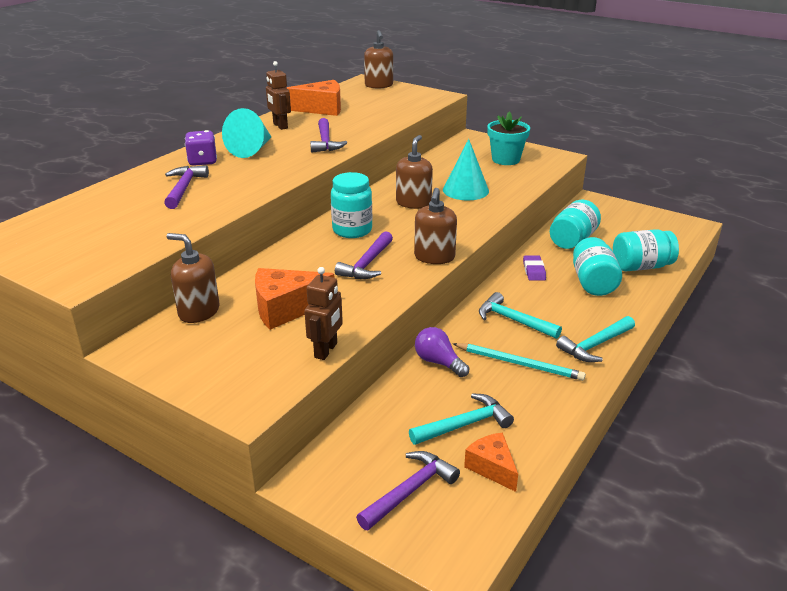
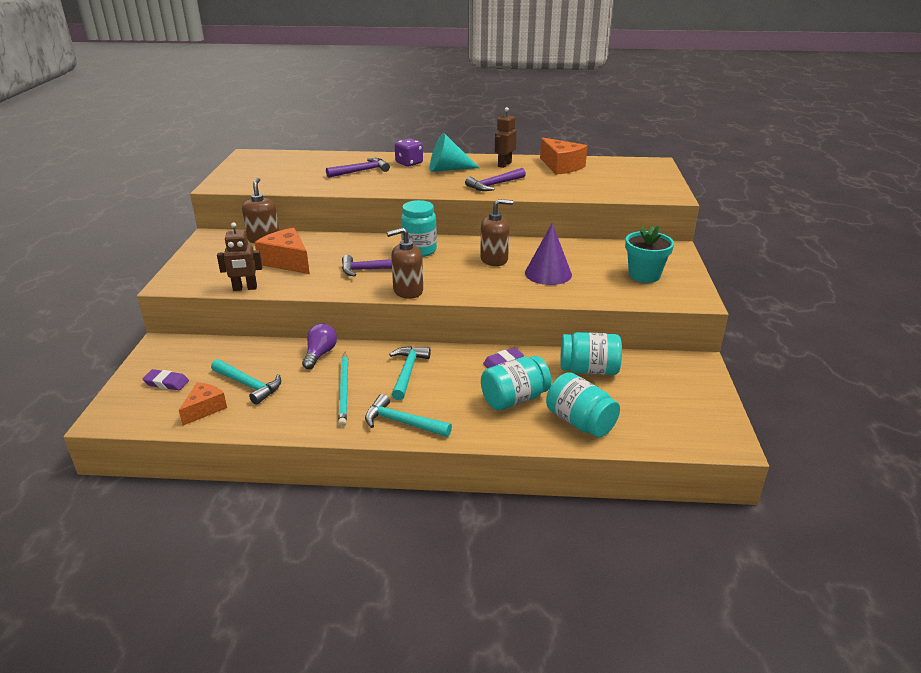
camera: 60 degrees right, 0 degrees up
(379, 85) = (653, 169): brown soap dispenser -> none
(410, 491) = (166, 383): purple hammer -> purple eraser
(465, 190) = (548, 273): turquoise cone -> purple cone

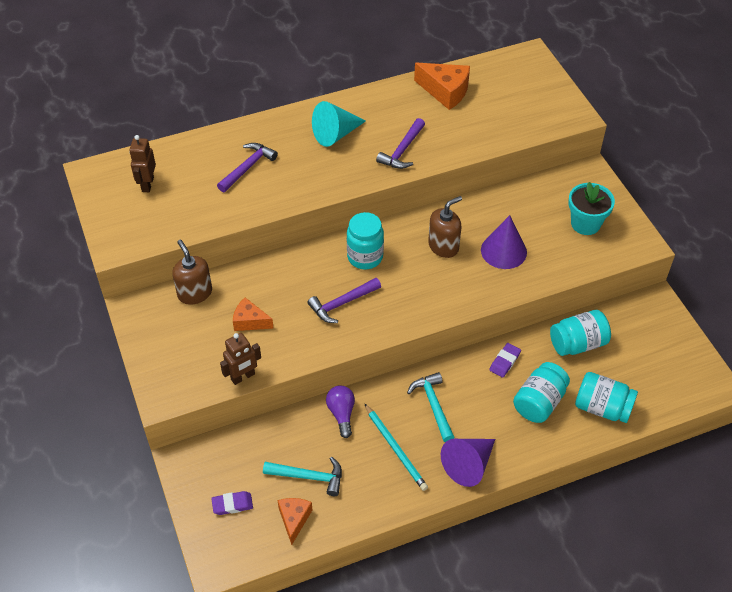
camera: 25 degrees left, 20 degrees up
(287, 262) = (250, 321): orange cheese -> orange cheese, size x0.63
(402, 422) = (468, 465): turquoise hammer -> purple cone
(408, 291) = (397, 323): brown soap dispenser -> none
(409, 163) = (287, 134): purple dice -> none
(504, 164) = (386, 105): brown robot -> brown robot (147, 184)

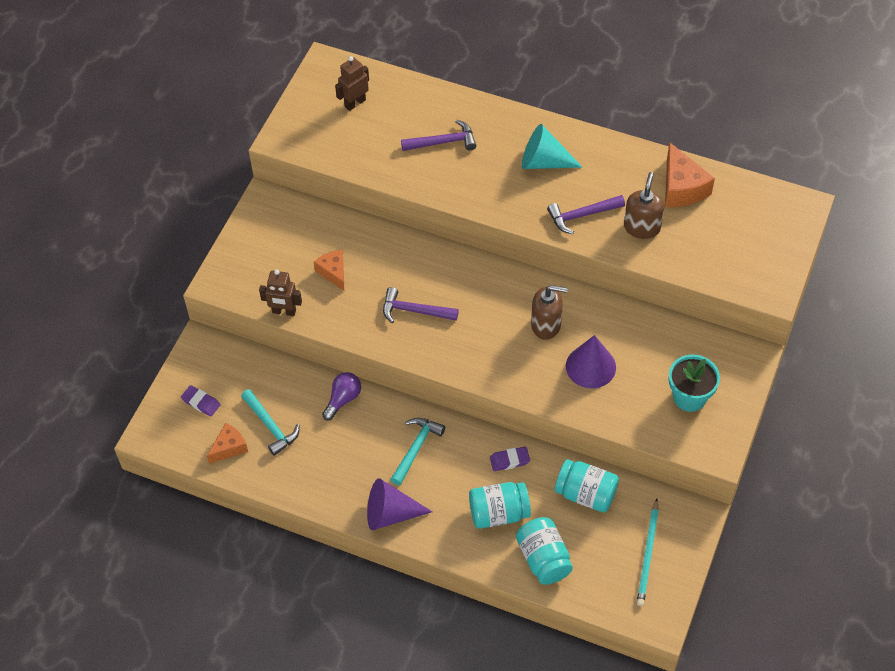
camera: 45 degrees right, 5 degrees up
(195, 293) = (318, 219): brown soap dispenser -> brown soap dispenser (642, 227)
(365, 257) = (474, 286): turquoise jar -> none
(395, 449) = (352, 457): turquoise pencil -> turquoise pencil (648, 555)

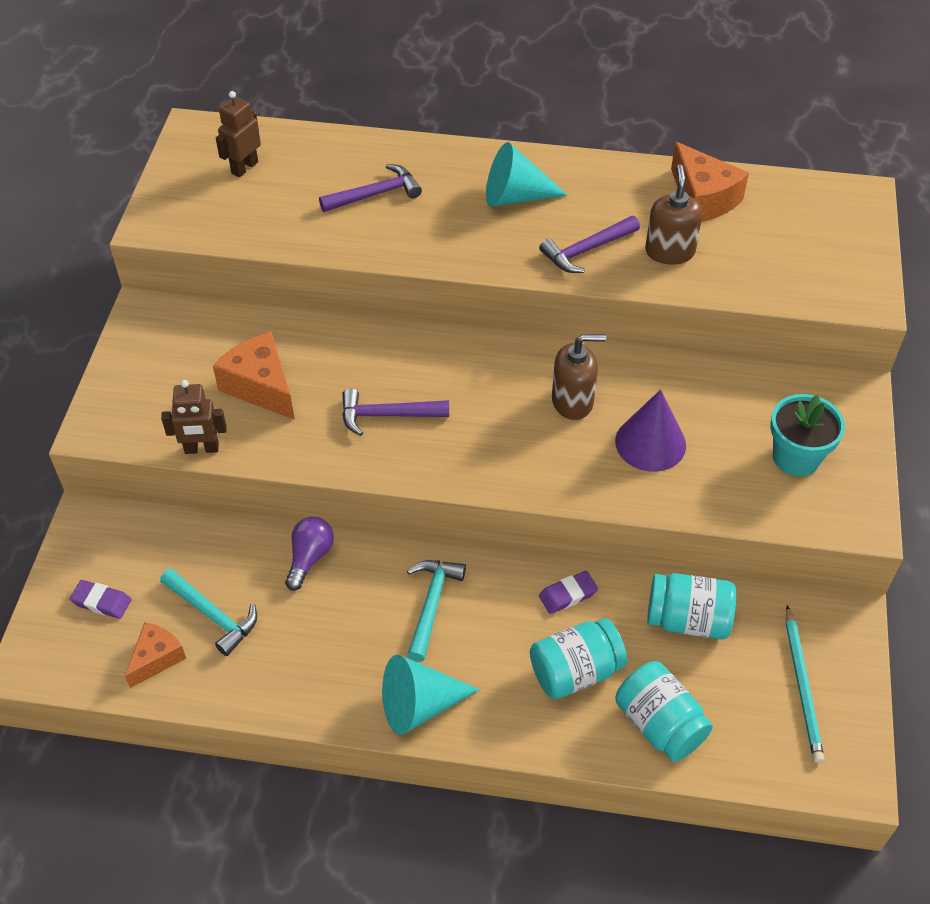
camera: 15 degrees left, 5 degrees down
(333, 272) = (261, 386): orange cheese -> orange cheese, size x1.58
(390, 514) = (419, 705): purple cone -> turquoise cone

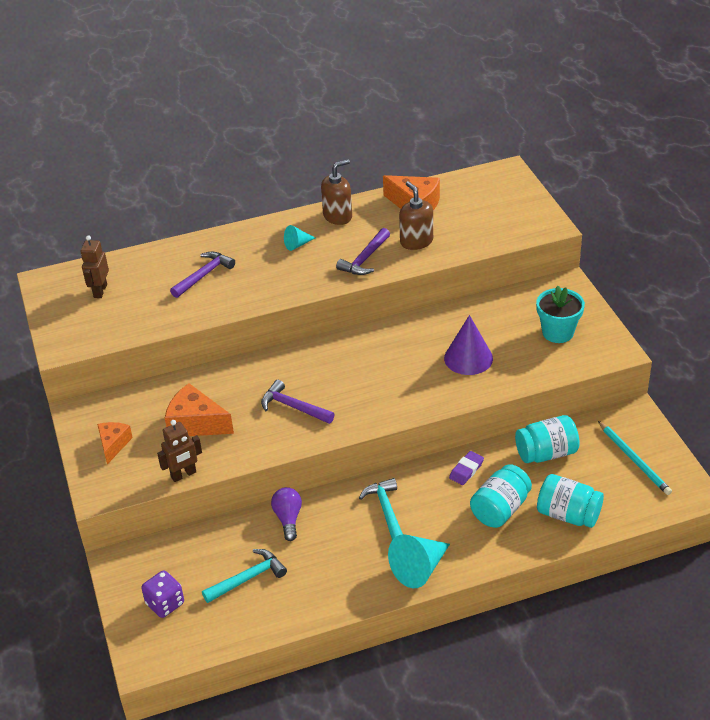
camera: 25 degrees left, 10 degrees down
(101, 602) = (165, 604): purple eraser -> purple dice
(156, 658) = (229, 619): orange cheese -> orange cheese (113, 445)
(212, 615) = (248, 578): turquoise hammer -> turquoise hammer turned 45 degrees counterclockwise
(387, 415) = (293, 407): purple hammer -> purple hammer turned 60 degrees clockwise
(515, 197) = (297, 245): turquoise cone -> turquoise cone, size x0.55
(572, 401) = (405, 354): brown soap dispenser -> brown soap dispenser (338, 216)

